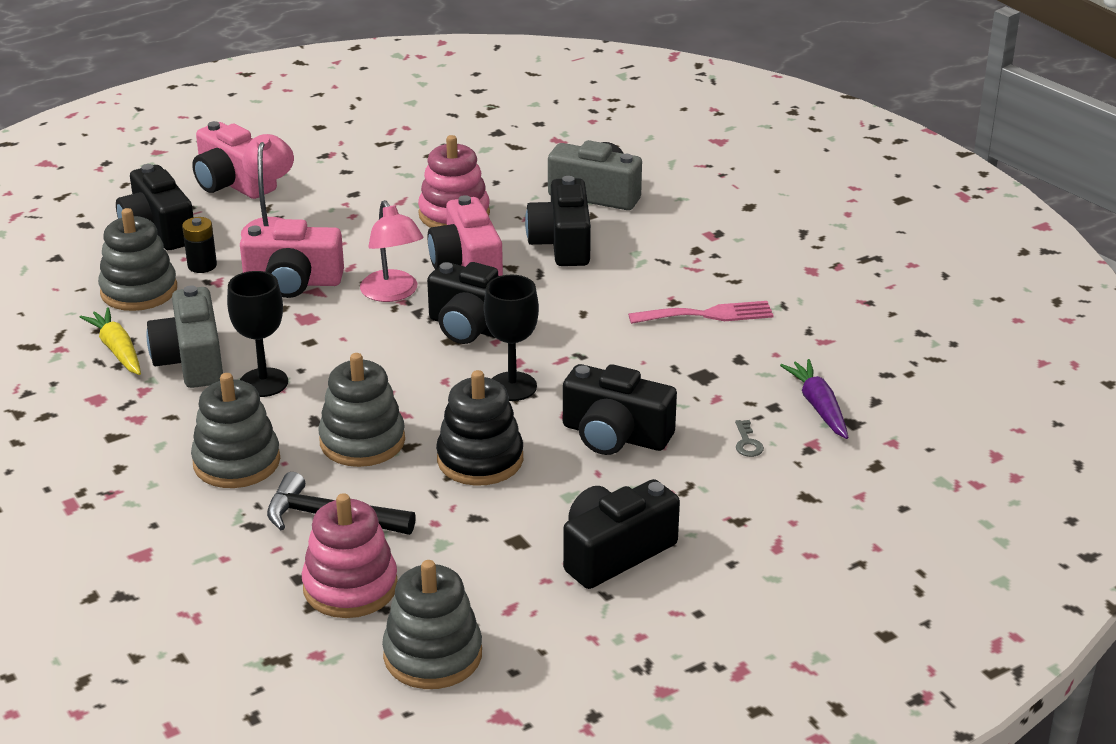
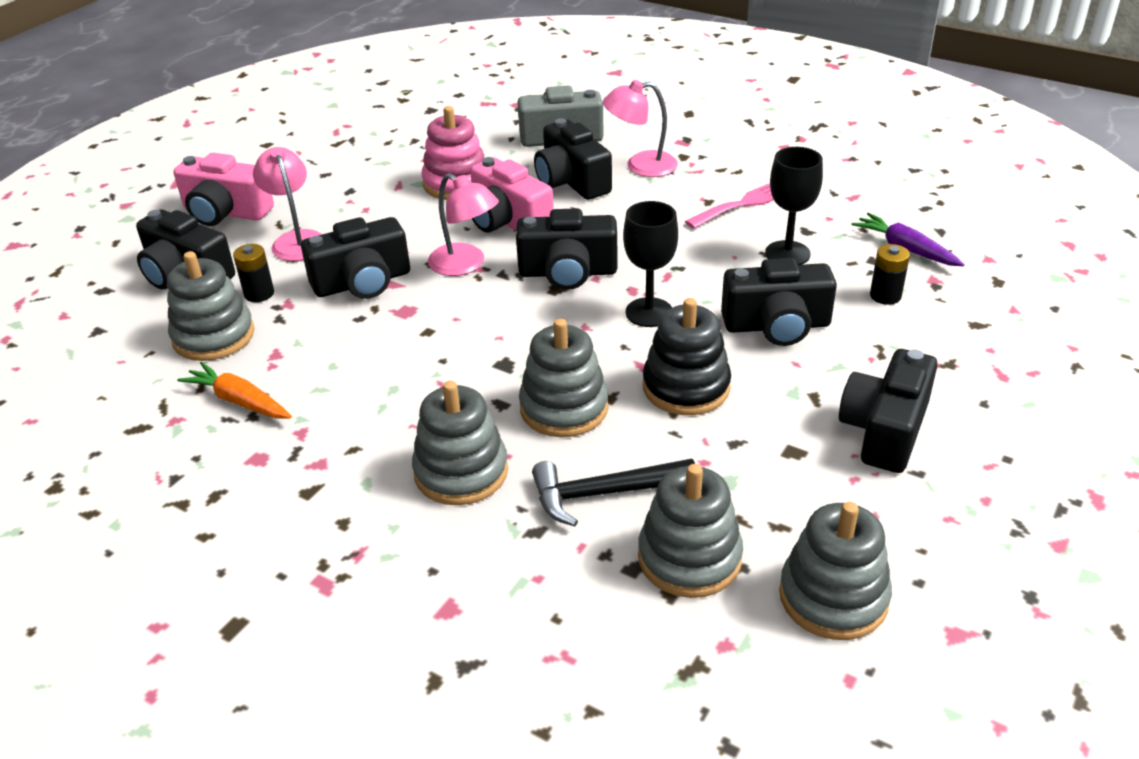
camera: 25 degrees left, 5 degrees up
(117, 350) = (239, 401): yellow carrot -> orange carrot
(191, 360) = (326, 386): grey camera -> none
(263, 382) = (418, 384): black goblet -> black goblet (787, 254)
(293, 282) = (362, 282): pink camera -> black camera
(350, 587) = (689, 558): pink stacking toy -> grey stacking toy
(644, 247) = (640, 166): none -> pink lamp
(747, 442) = (885, 296): grey key -> black battery

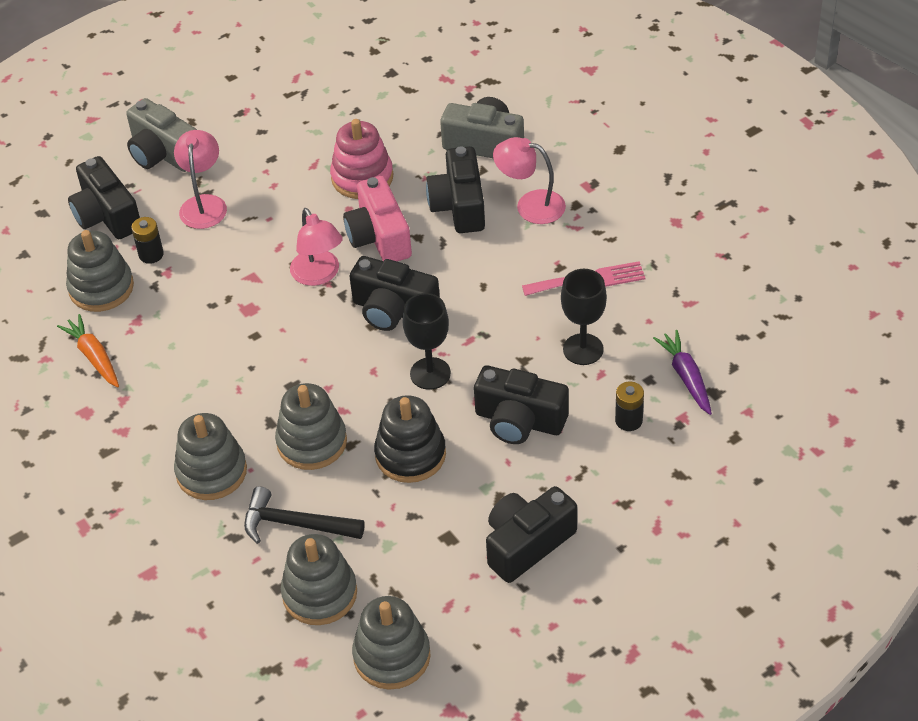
camera: 25 degrees right, 10 degrees up
(225, 212) = (163, 153): pink camera -> grey camera
(362, 282) = (232, 268): black camera -> none

